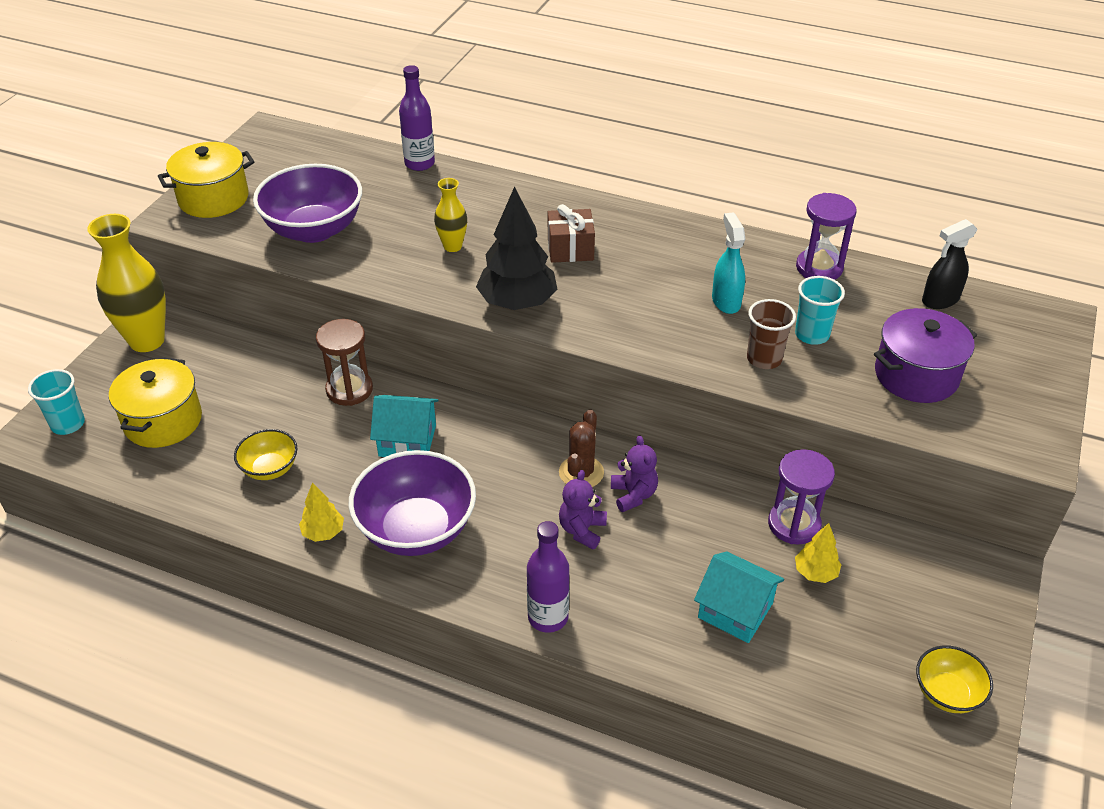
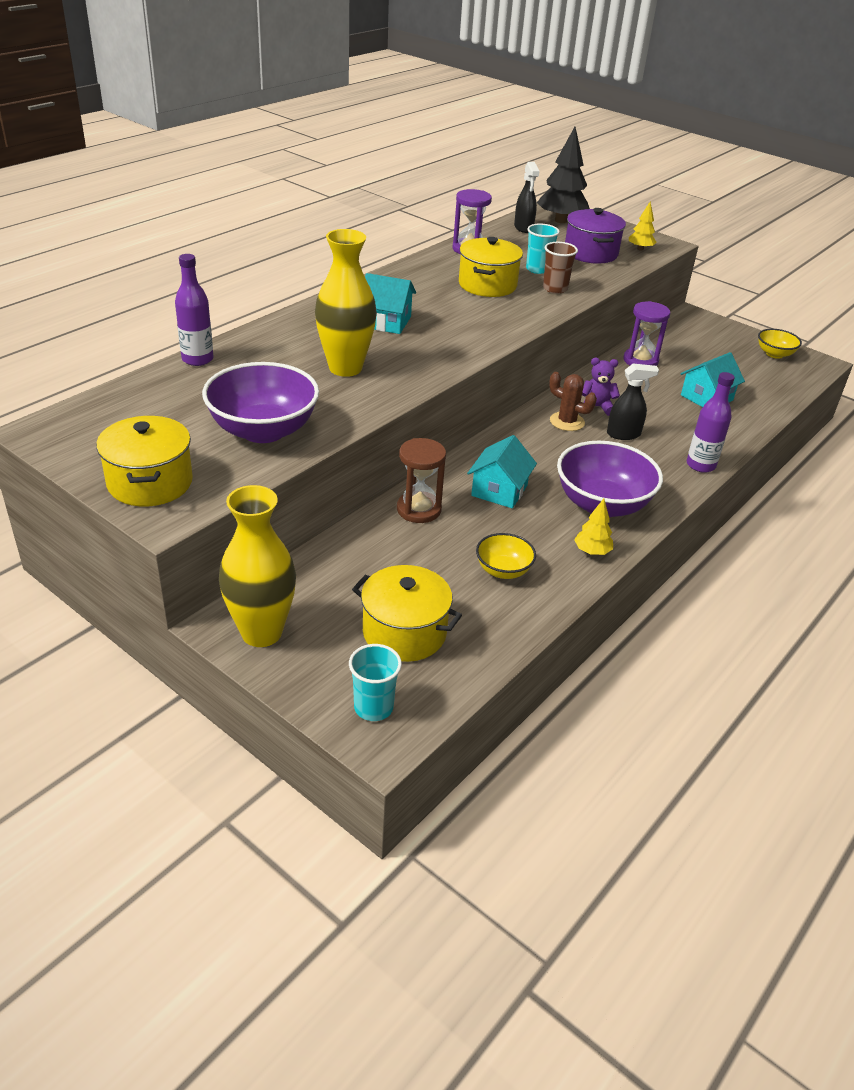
camera: 75 degrees left, 5 degrees down
(452, 246) = (345, 368): yellow vase -> yellow vase, size x1.93
(517, 303) = (443, 356): black tree -> black tree (561, 220)
(570, 249) = (386, 322): brown gift -> turquoise house
(582, 530) = (624, 434): purple teddy bear -> black spray bottle
(726, 301) = (487, 285): turquoise spray bottle -> yellow pot
(815, 573) = (682, 365): yellow tree -> yellow tree (640, 249)

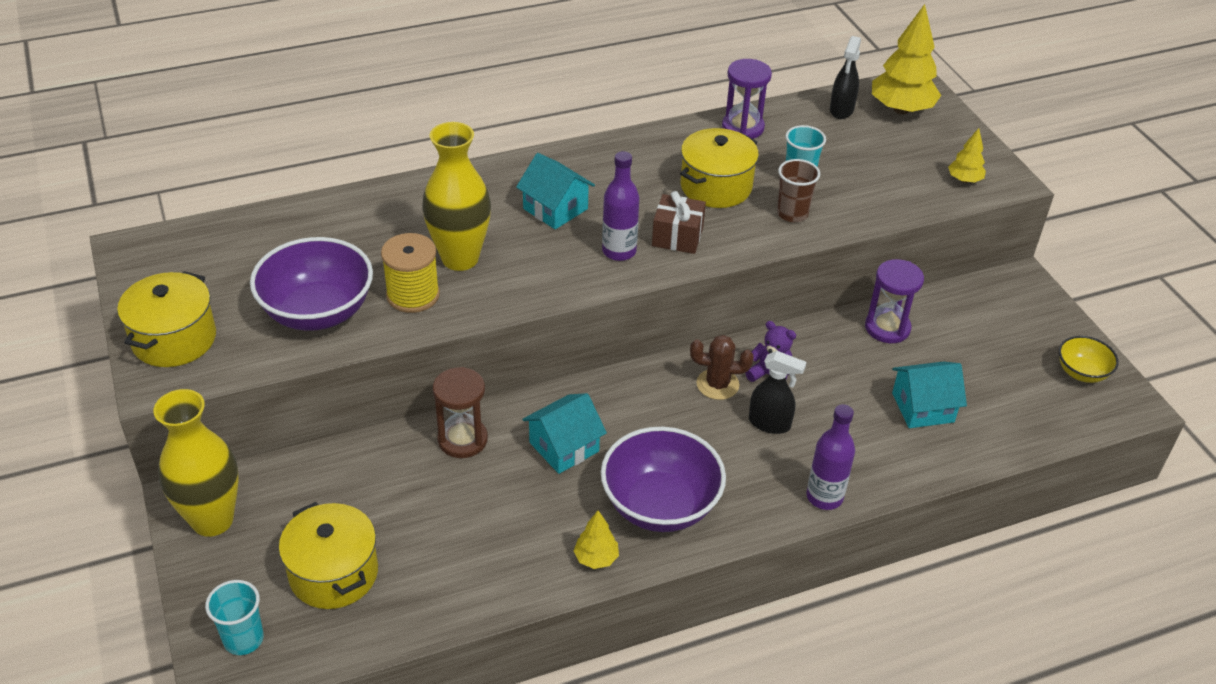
camera: 30 degrees right, 5 degrees up
(197, 359) = (329, 204): purple bottle -> purple bottle (619, 251)
(332, 400) = (413, 295): none -> yellow spool
(492, 318) = (677, 237): none -> brown gift
(503, 570) = (485, 543): yellow bowl -> none
(561, 220) = (901, 109): black tree -> yellow tree
(567, 422) = (717, 384): brown cactus -> brown cactus turned 60 degrees counterclockwise
(590, 253) = (891, 170): purple pot -> none

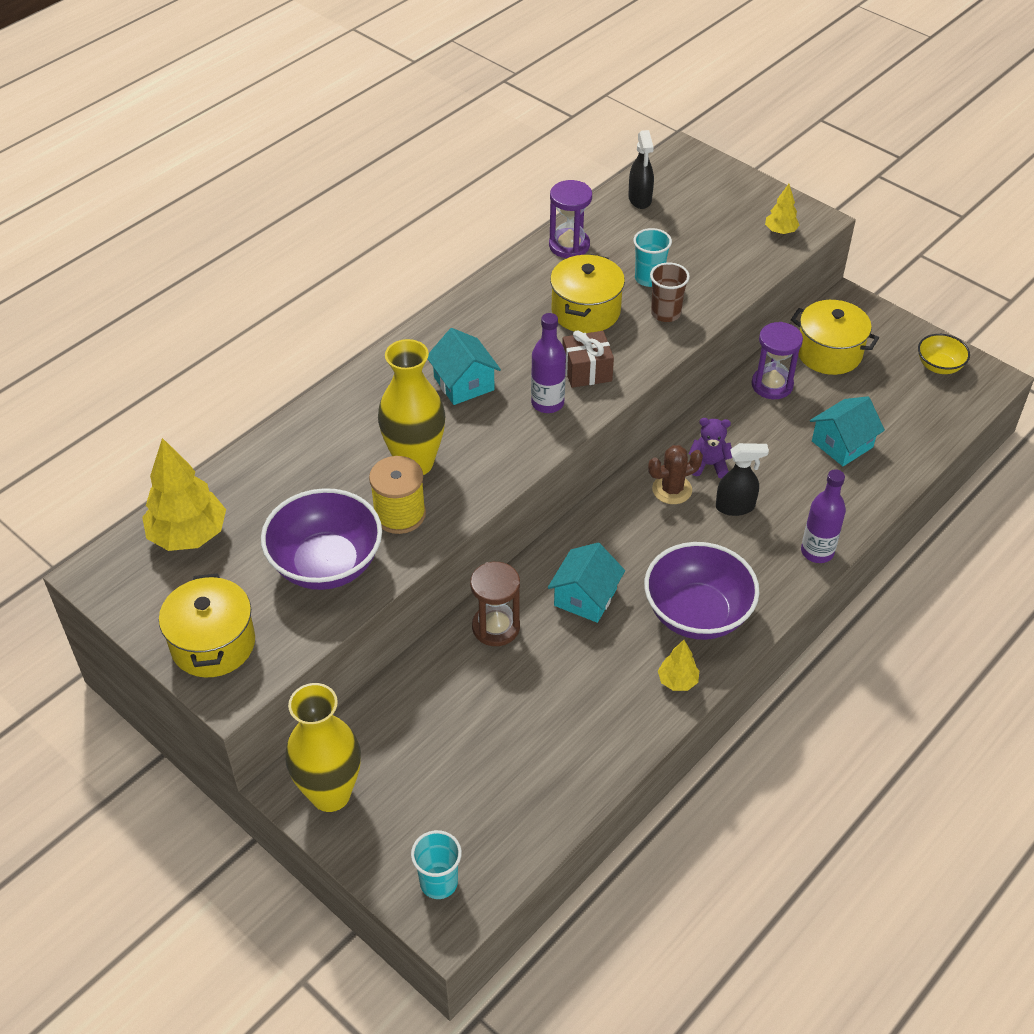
camera: 25 degrees left, 5 degrees up
(333, 573) = (473, 791): yellow pot -> yellow pot (829, 353)
(555, 209) = (464, 383): turquoise house -> turquoise house turned 45 degrees clockwise
(901, 109) = (688, 181): yellow tree -> yellow tree (188, 535)

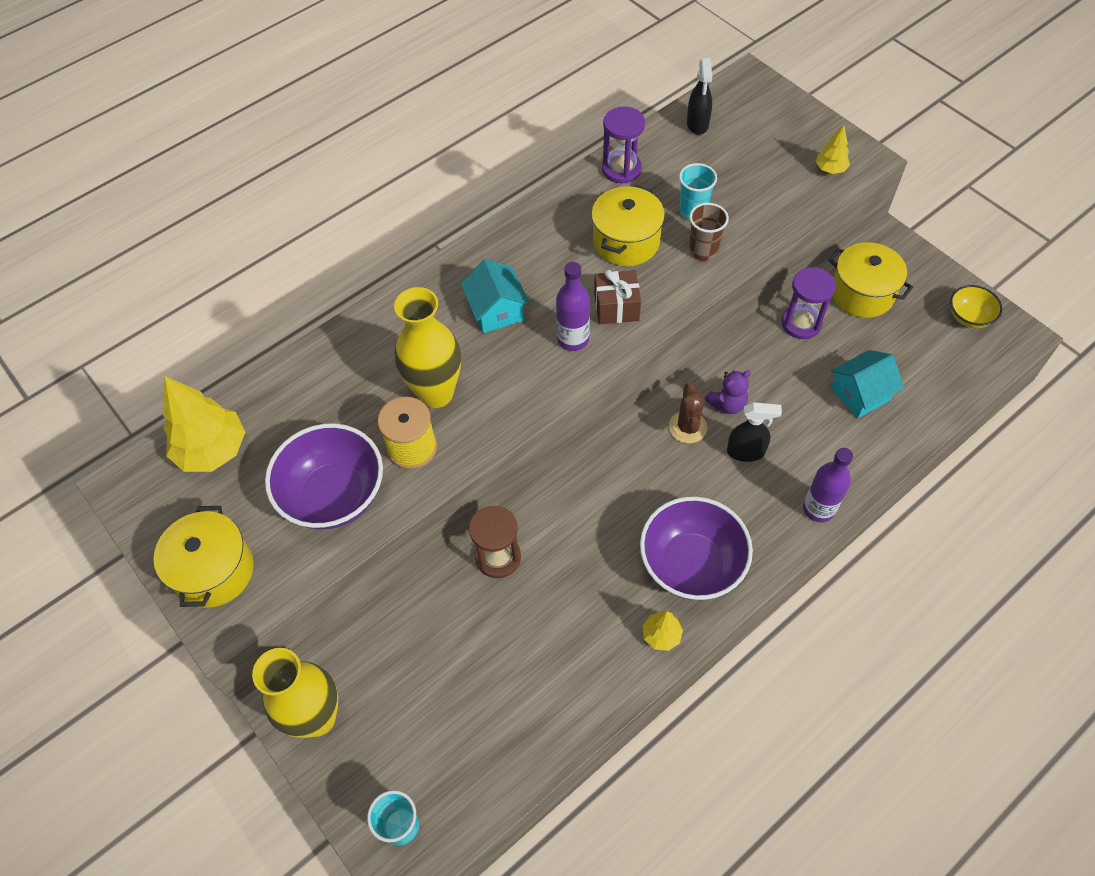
camera: 10 degrees right, 10 degrees up
(585, 597) = (587, 534): turquoise house -> none
(672, 489) = (687, 427): brown cactus -> brown cactus turned 75 degrees counterclockwise
(709, 465) = (727, 404): purple teddy bear -> purple teddy bear turned 135 degrees clockwise

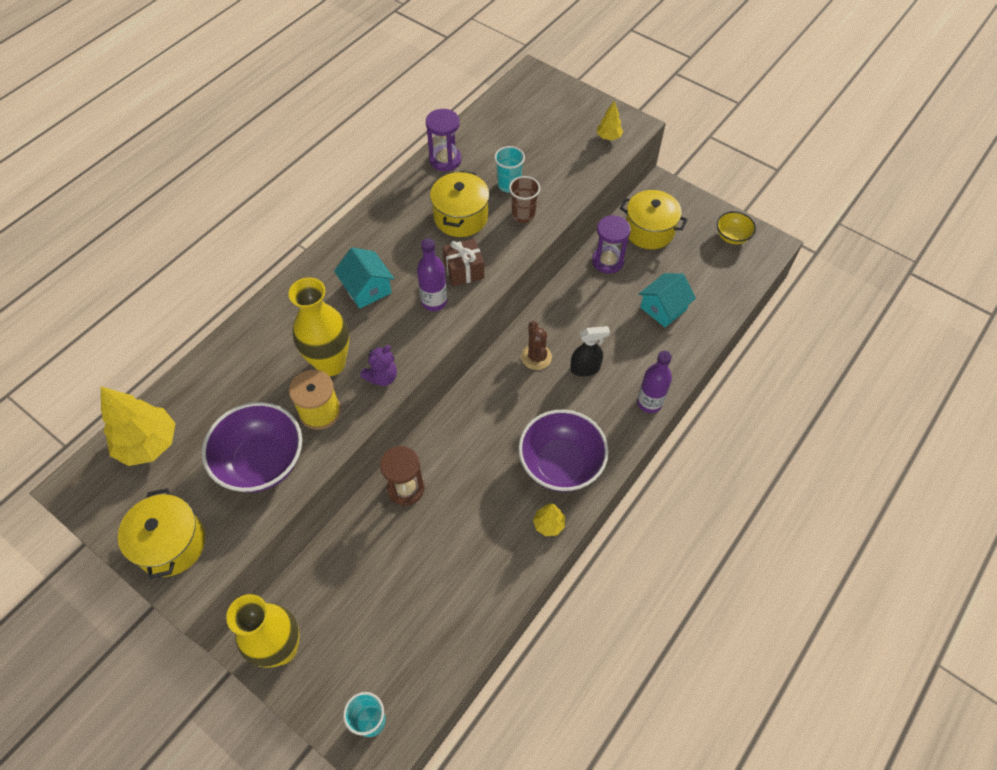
camera: 15 degrees left, 0 degrees up
(697, 124) = (498, 116): black spray bottle -> none
(727, 404) = (563, 333): purple teddy bear -> purple teddy bear (382, 377)

